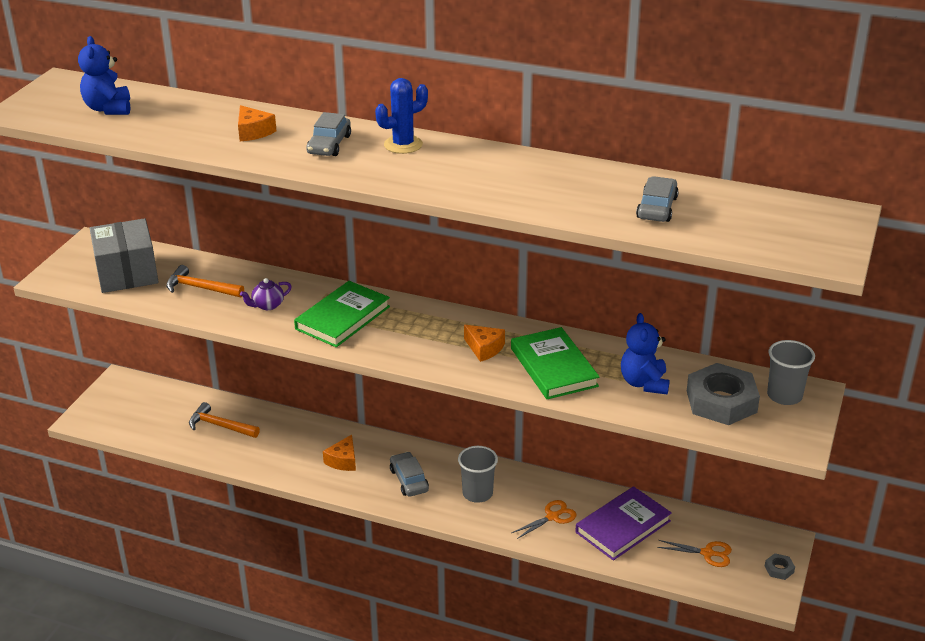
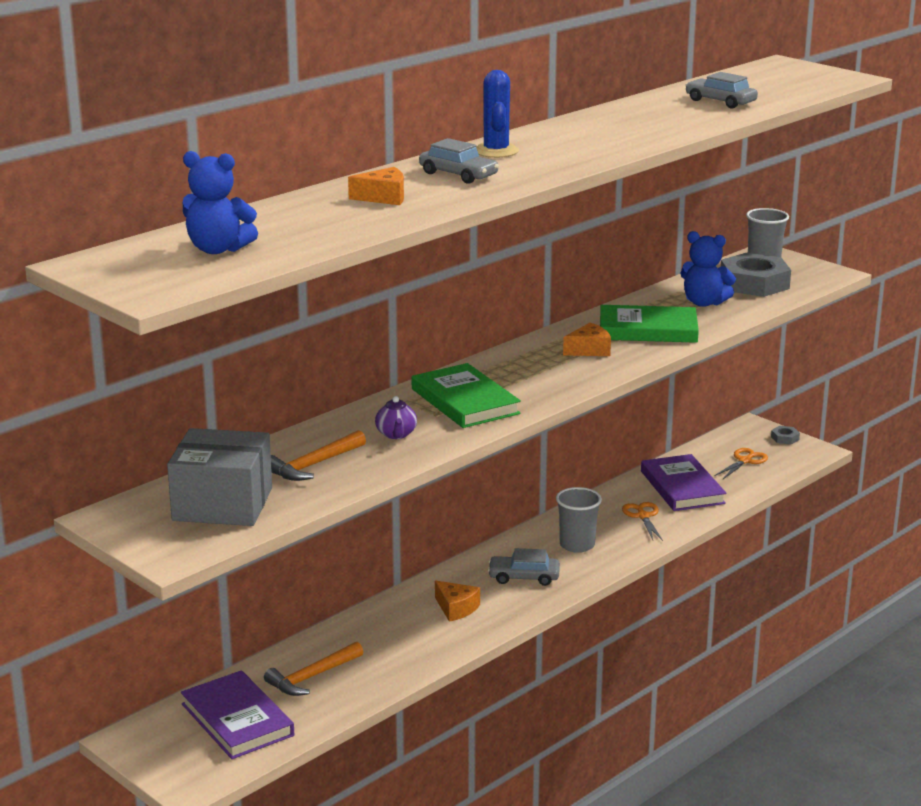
camera: 65 degrees left, 10 degrees down
(157, 413) = (237, 720): none -> purple book

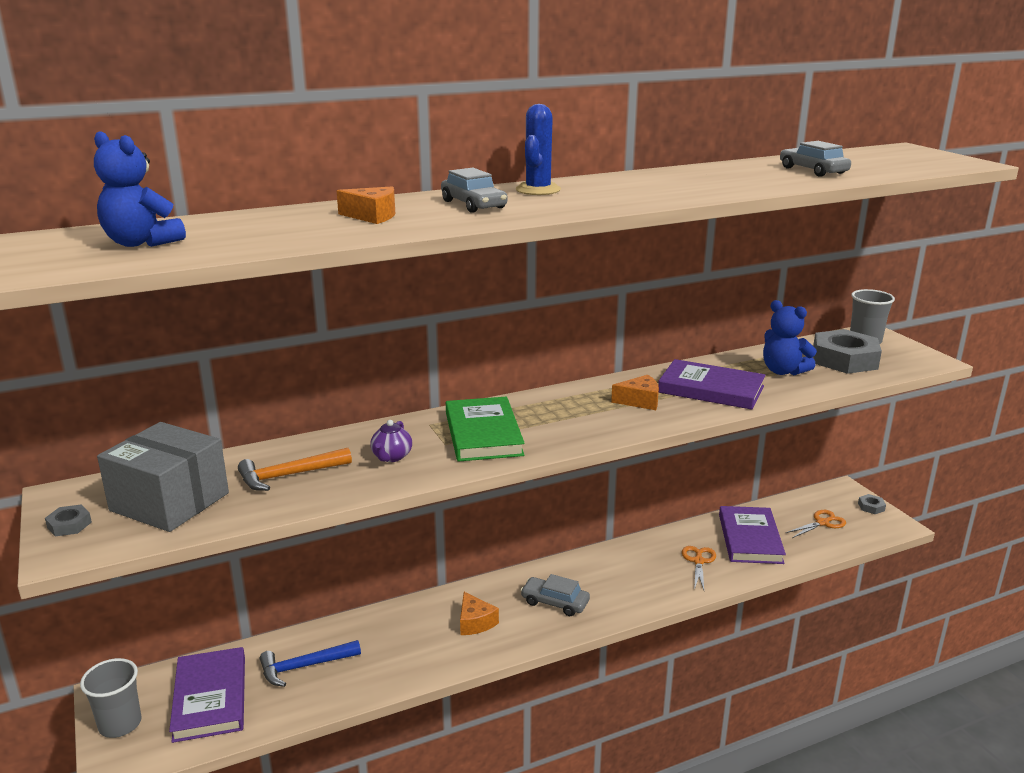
camera: 20 degrees right, 0 degrees up
(148, 537) = (69, 525): none -> grey nut
(312, 677) = (304, 667): orange hammer -> blue hammer
(577, 545) = (622, 579): grey cup -> grey cup (120, 724)
(648, 329) = (711, 389): green book -> purple book

